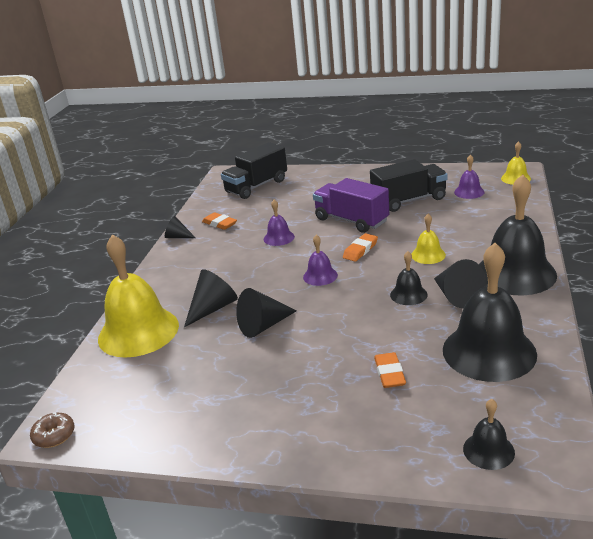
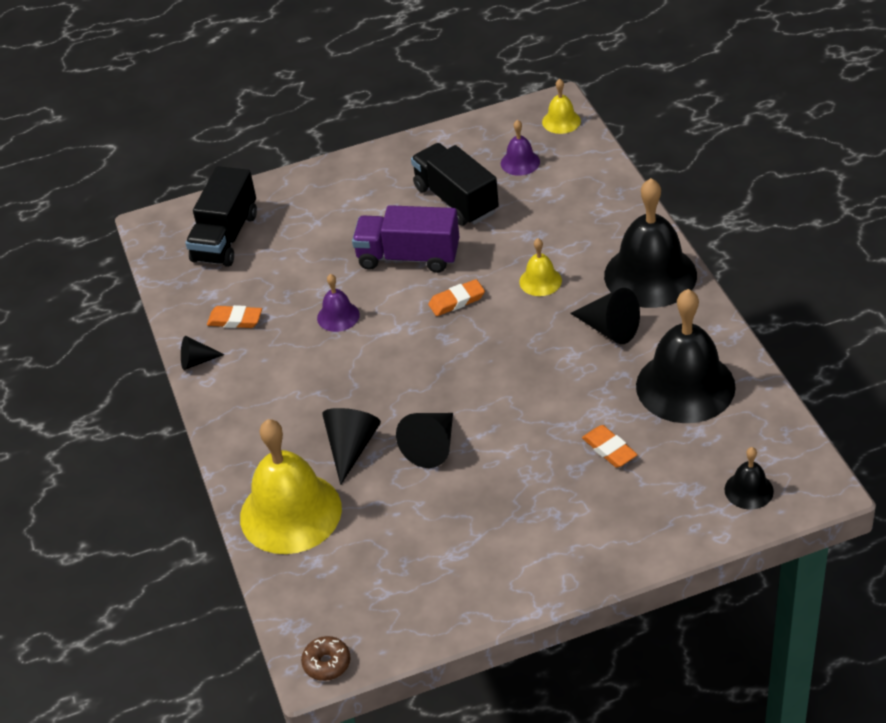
camera: 30 degrees left, 15 degrees up
(320, 276) = (439, 356): purple bell -> none
(360, 250) = (456, 301): orange eraser -> orange eraser turned 60 degrees clockwise
(408, 294) = (558, 345): black bell -> none
(409, 200) = (456, 200): black truck -> black truck turned 75 degrees counterclockwise

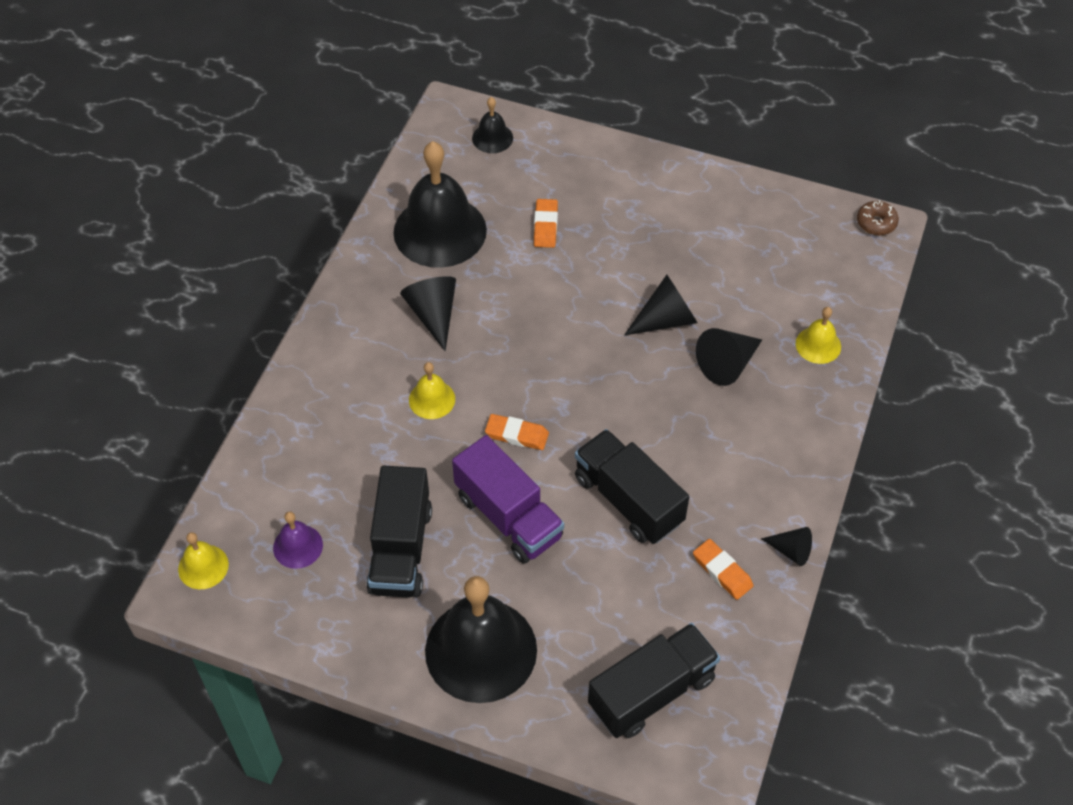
camera: 145 degrees left, 10 degrees up
(290, 512) = (818, 345): yellow bell -> yellow bell, size x0.46
(338, 316) = (628, 500): purple bell -> black truck
(650, 275) = (346, 336): black bell -> black bell (481, 650)

